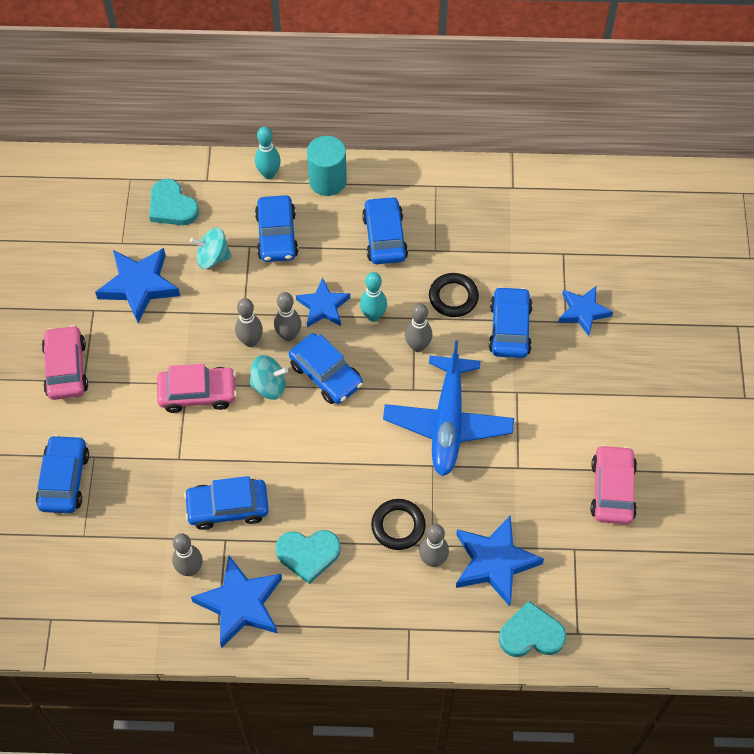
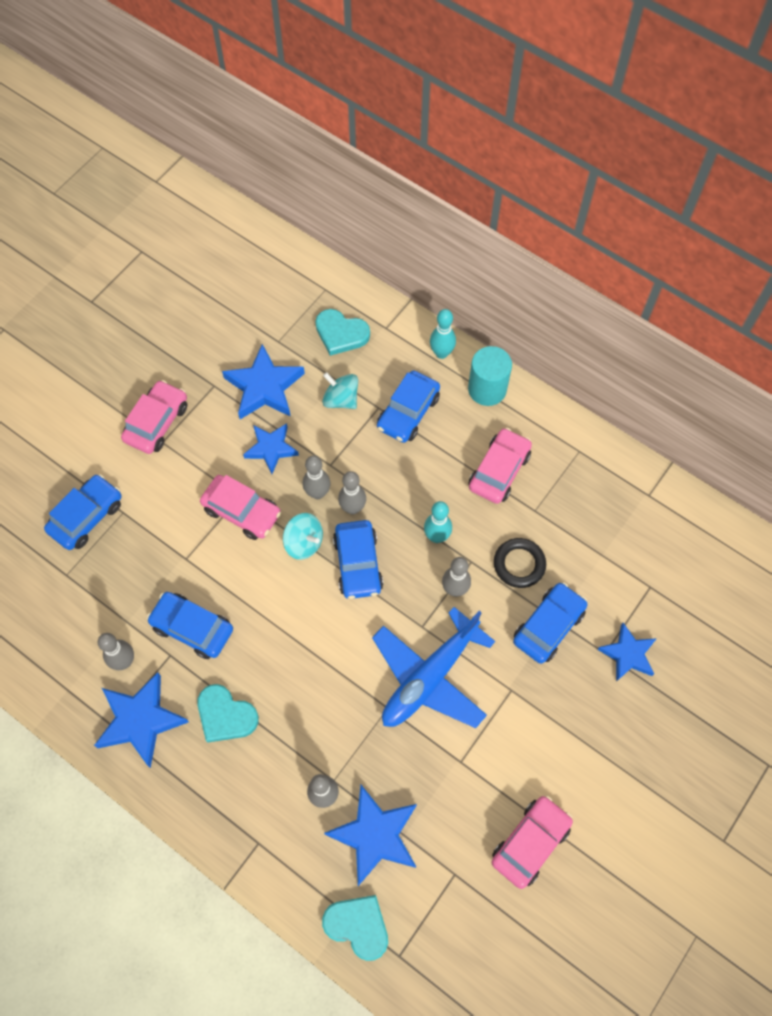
camera: 35 degrees right, 5 degrees up
(172, 206) = (341, 334): turquoise heart -> turquoise heart turned 60 degrees counterclockwise
(323, 306) = (400, 501): blue star -> blue star (271, 448)
(384, 237) = (499, 471): blue car -> pink car
(398, 526) = (317, 743): black ring -> none

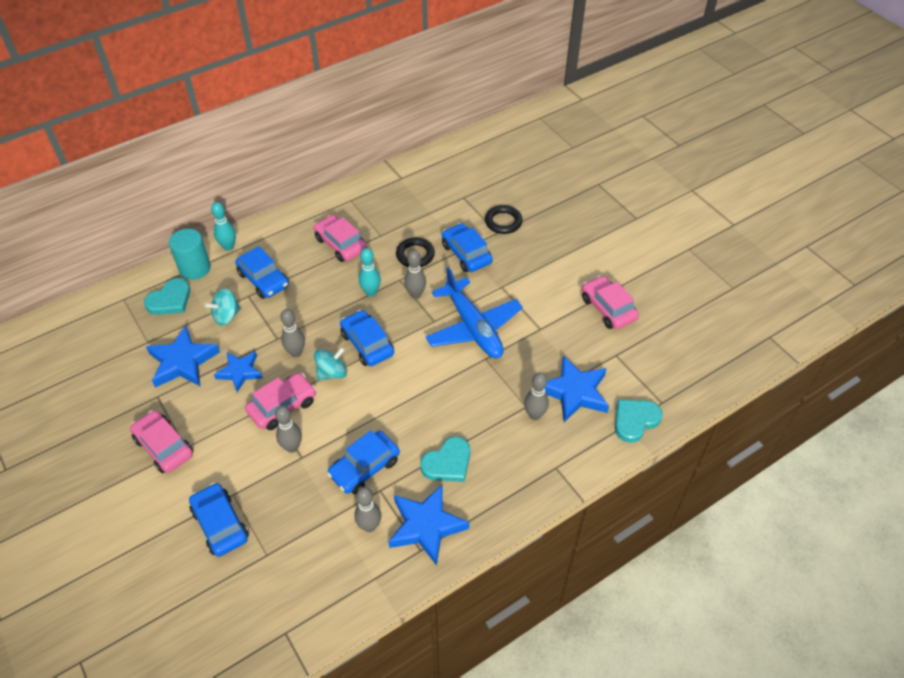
camera: 70 degrees left, 15 degrees down
(352, 508) = (321, 334): grey bowling pin -> grey bowling pin (292, 447)
(358, 564) = (367, 344): blue car -> blue car turned 135 degrees counterclockwise
(487, 389) = (274, 231): turquoise cylinder -> turquoise cylinder (195, 268)
(628, 654) = (503, 222): blue star -> black ring

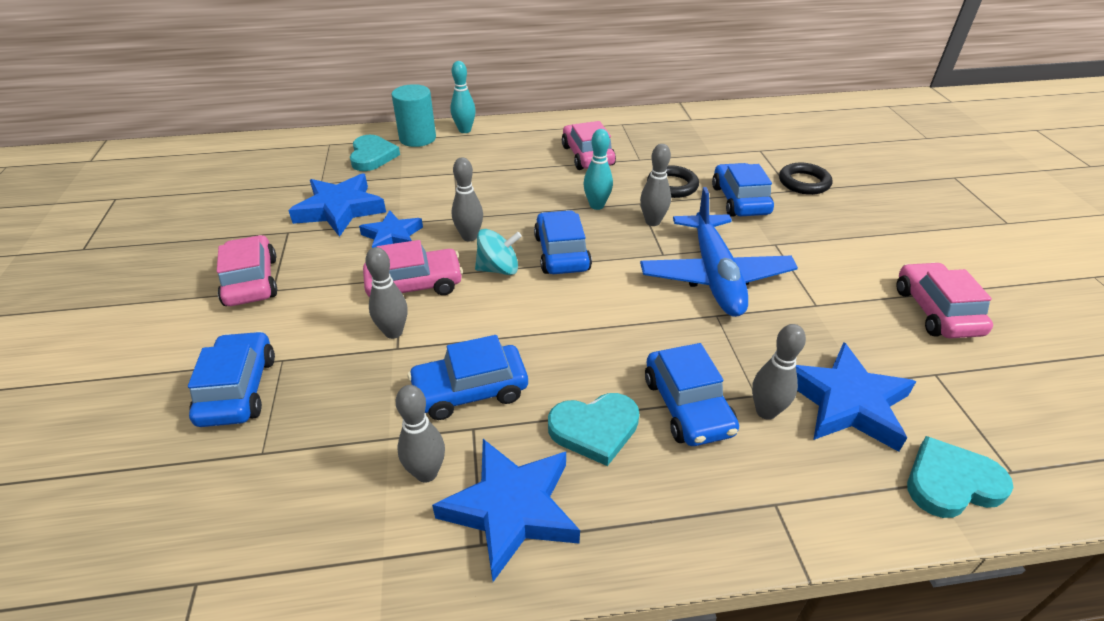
camera: 25 degrees right, 10 degrees down
(170, 300) = (372, 156): turquoise heart -> turquoise heart turned 75 degrees counterclockwise
(226, 316) = (418, 183): turquoise spinning top -> none
(263, 279) = (481, 164): blue car -> blue car (687, 406)

